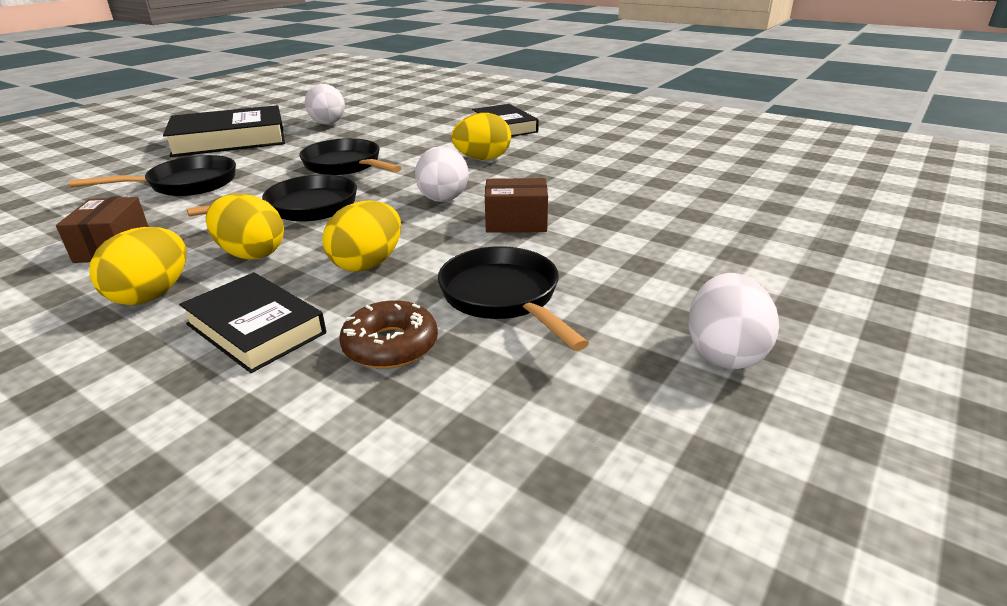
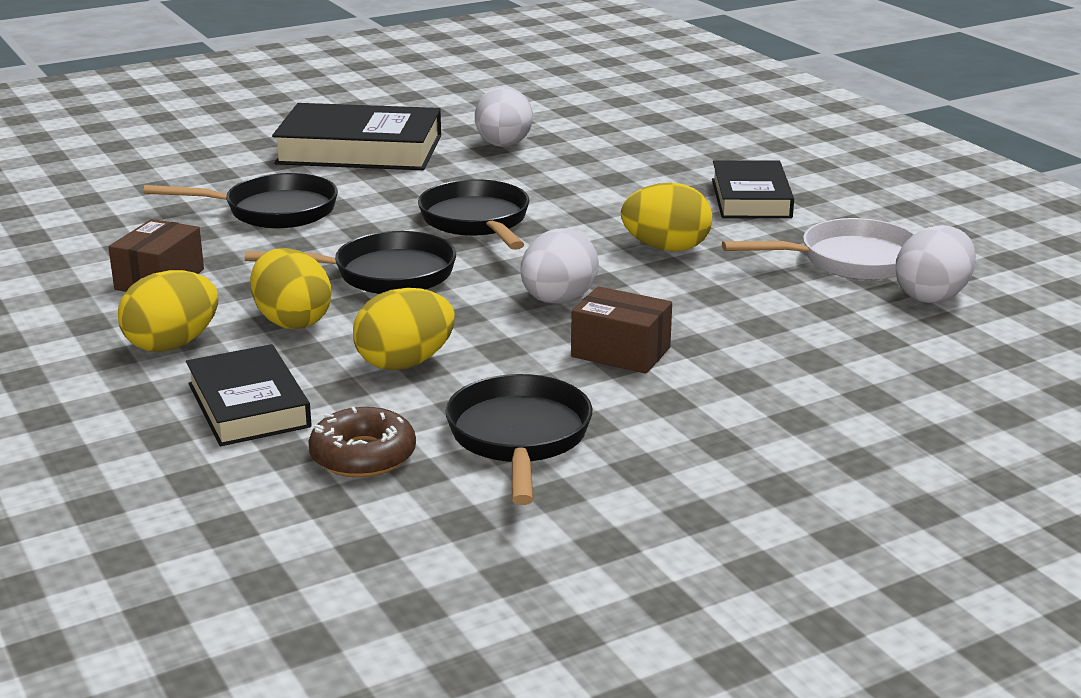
camera: 25 degrees right, 5 degrees down
(593, 147) = (849, 261): none -> white pan
(724, 353) = (698, 558): white egg -> white egg (932, 296)

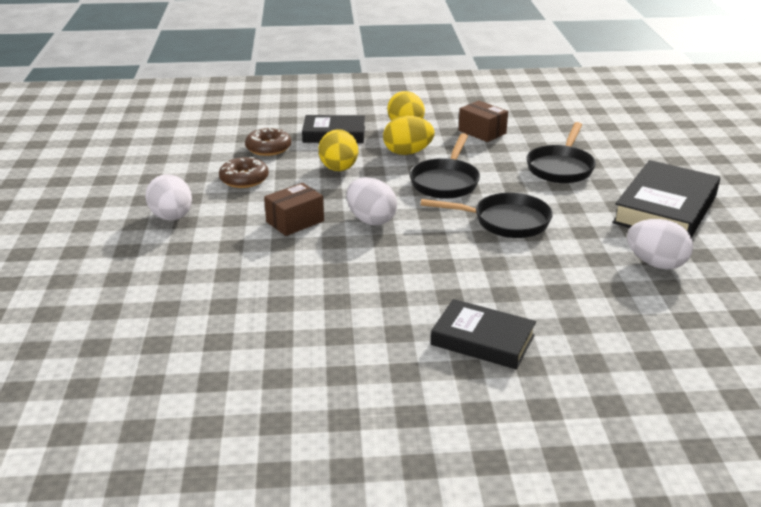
camera: 115 degrees right, 5 degrees up
(519, 438) = (244, 179): black pan -> brown donut
(666, 248) = (415, 274): yellow egg -> none
(849, 261) = (337, 340): white pan -> none
(932, 296) = (255, 352): white egg -> white egg (172, 217)

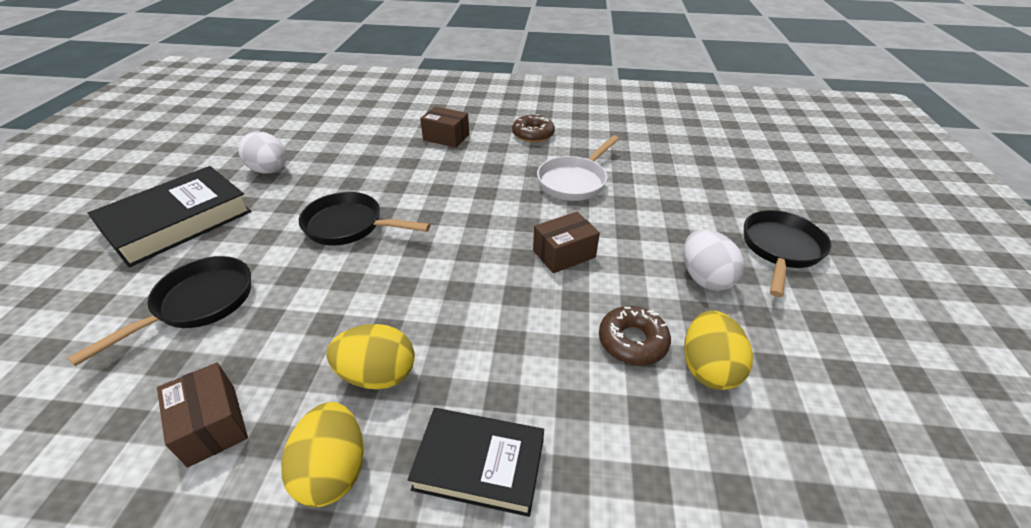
camera: 170 degrees left, 10 degrees up
(268, 148) = (603, 429): brown donut -> brown donut (533, 134)
(285, 292) = (574, 181): none -> white pan
(339, 169) = (496, 346): yellow egg -> yellow egg (708, 368)
(371, 220) = (482, 245): white egg -> none
(445, 182) = (366, 296): black pan -> black pan (780, 250)
(482, 340) = (446, 137): black book -> brown box

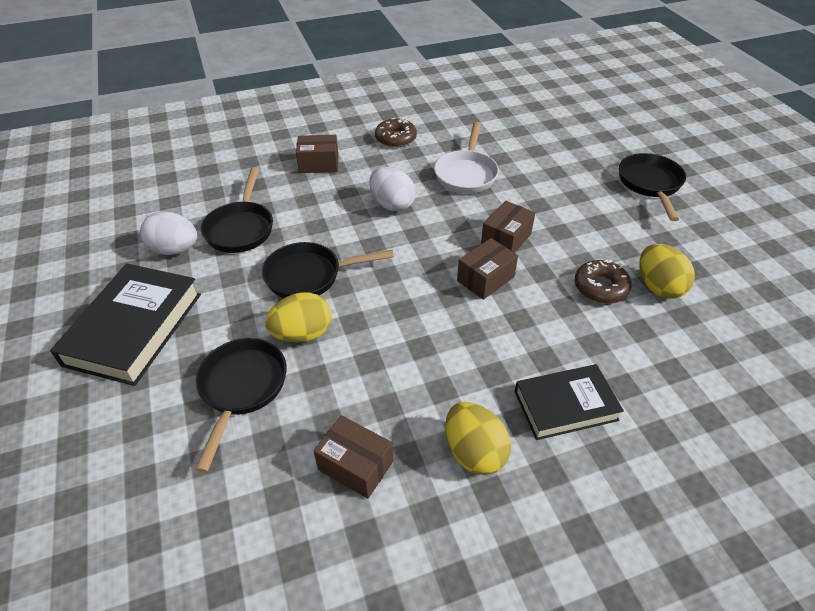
camera: 25 degrees left, 5 degrees up
(334, 169) = (241, 228): none -> black pan
(378, 375) = (446, 380): yellow egg -> yellow egg (302, 334)
(509, 285) = (485, 279): none -> brown box
(704, 278) = (616, 224): white egg -> white egg (392, 204)

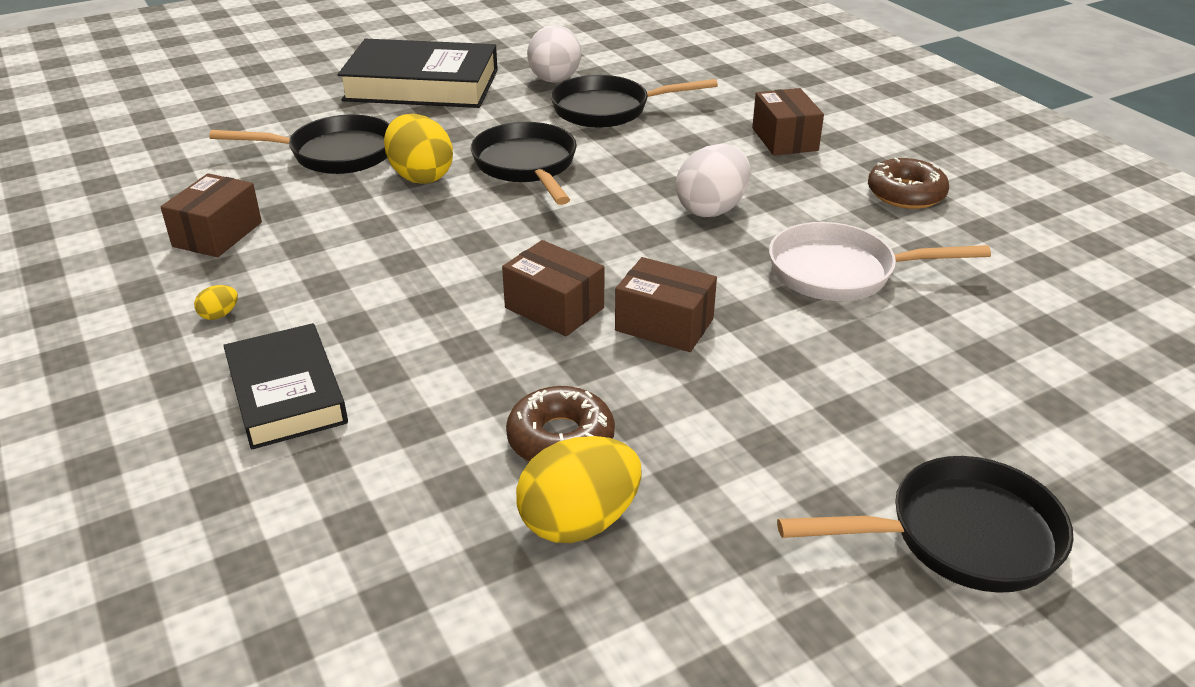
camera: 80 degrees right, 10 degrees down
(474, 452) = (219, 315): yellow egg -> yellow egg, size x0.42

